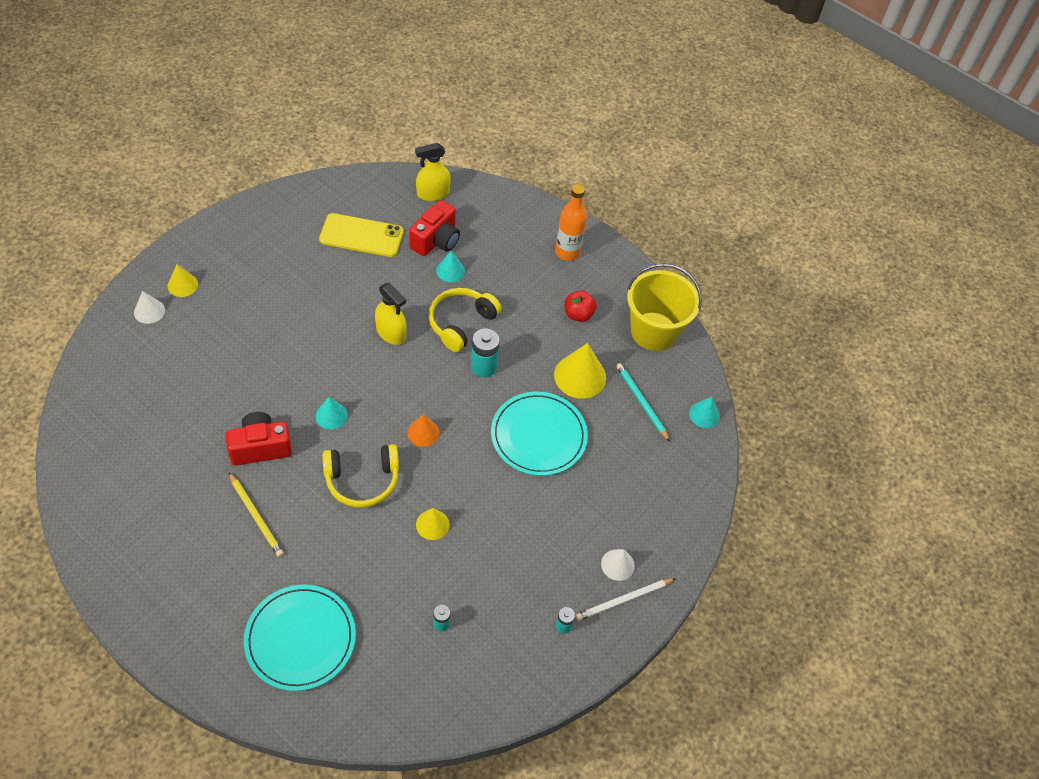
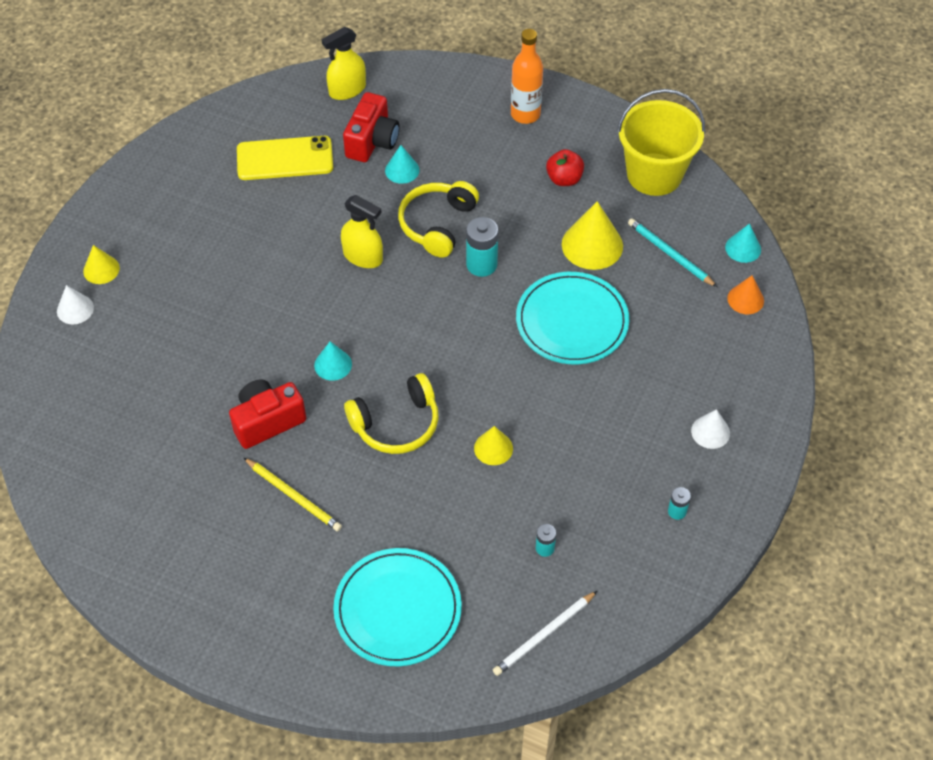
camera: 10 degrees left, 0 degrees up
(423, 432) = (443, 354): orange cone -> orange cone (745, 299)
(623, 600) = (731, 467): white pencil -> white pencil (544, 635)

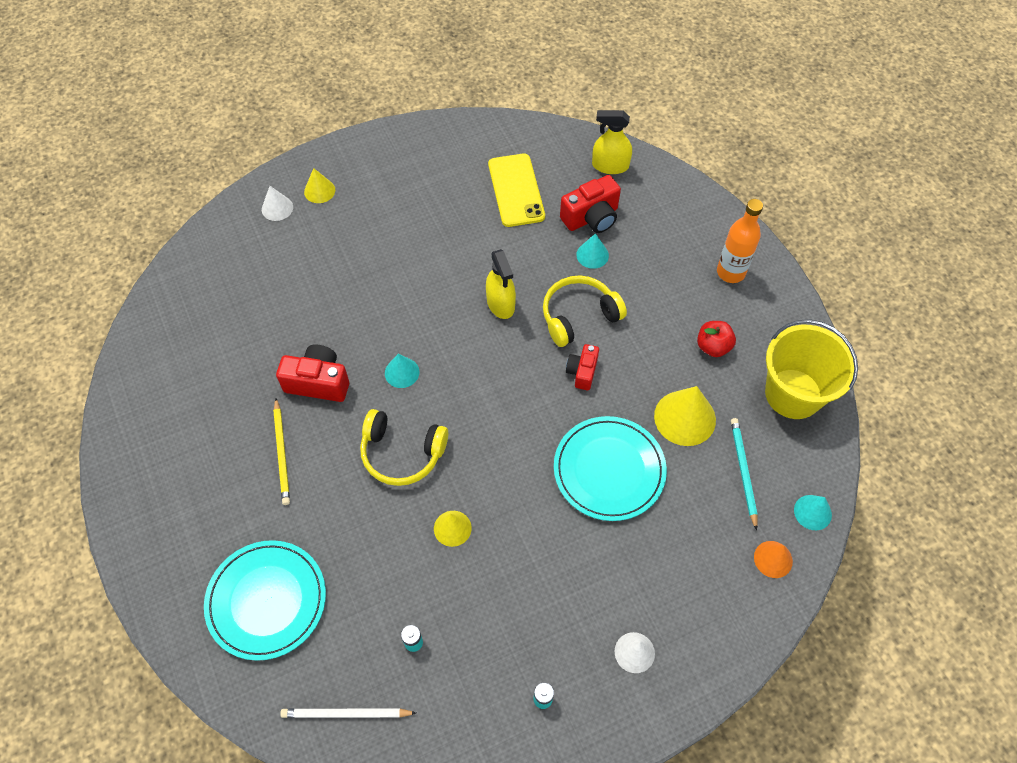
camera: 40 degrees right, 5 degrees up
(285, 159) = (516, 190): yellow phone -> yellow phone turned 45 degrees clockwise
(481, 264) = (582, 372): turquoise battery -> red camera

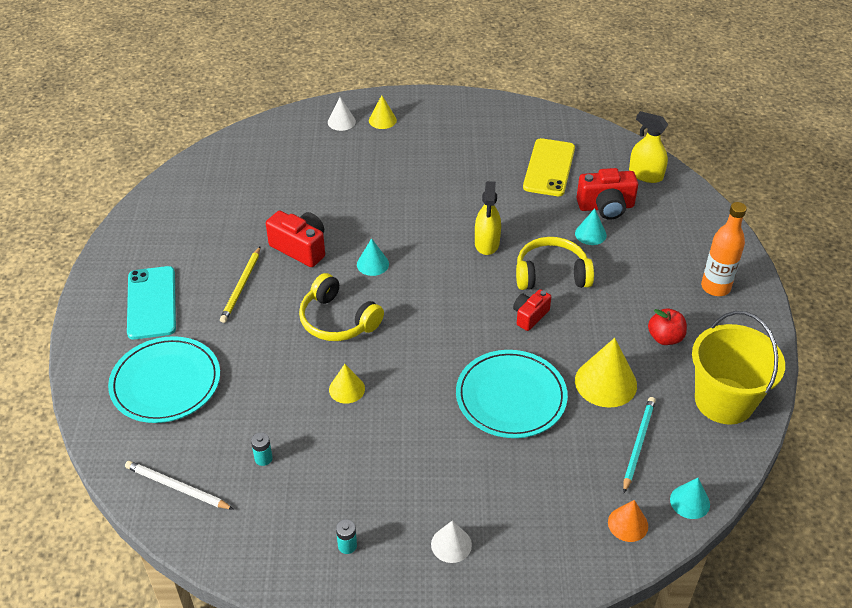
camera: 25 degrees right, 15 degrees down
(197, 512) = (152, 302): none -> turquoise phone

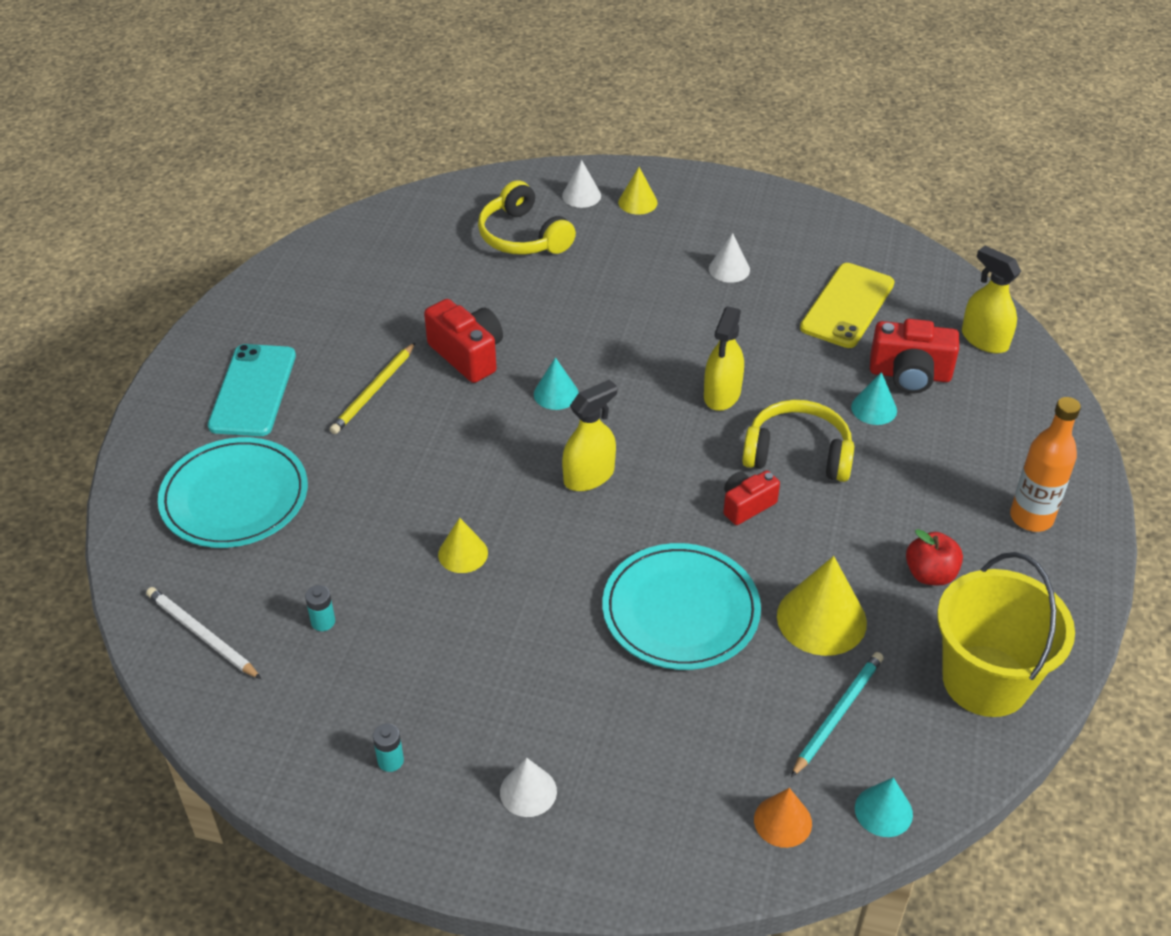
camera: 15 degrees right, 0 degrees up
(338, 320) = (483, 460): yellow headphones -> yellow headphones (523, 236)
(416, 317) = (589, 476): none -> yellow spray bottle
(461, 156) = (729, 269): none -> white cone

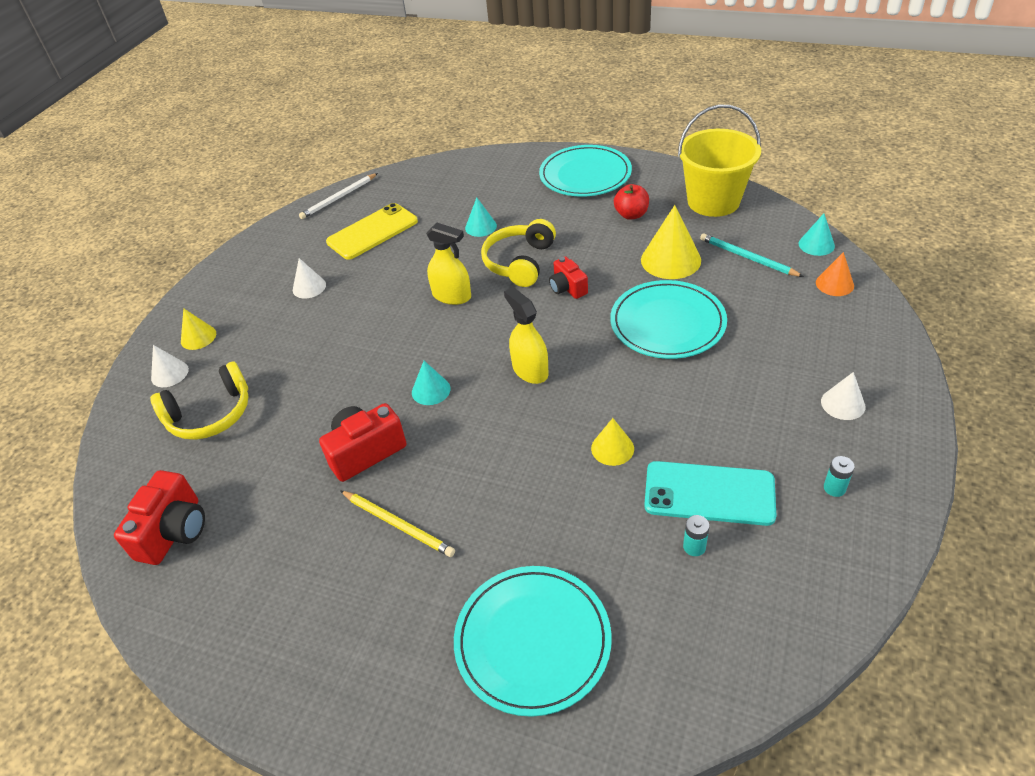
camera: 80 degrees left, 0 degrees up
(201, 635) = (719, 651): white pencil -> white pencil (339, 198)
(253, 390) = (372, 639): turquoise phone -> turquoise phone (709, 493)
(847, 306) = (372, 232): yellow phone -> yellow phone turned 75 degrees counterclockwise
(909, 374) = (451, 210): red camera -> red camera (174, 531)
(984, 340) = (425, 178): yellow spray bottle -> none
(1031, 517) = (585, 175): orange bottle -> turquoise plate

